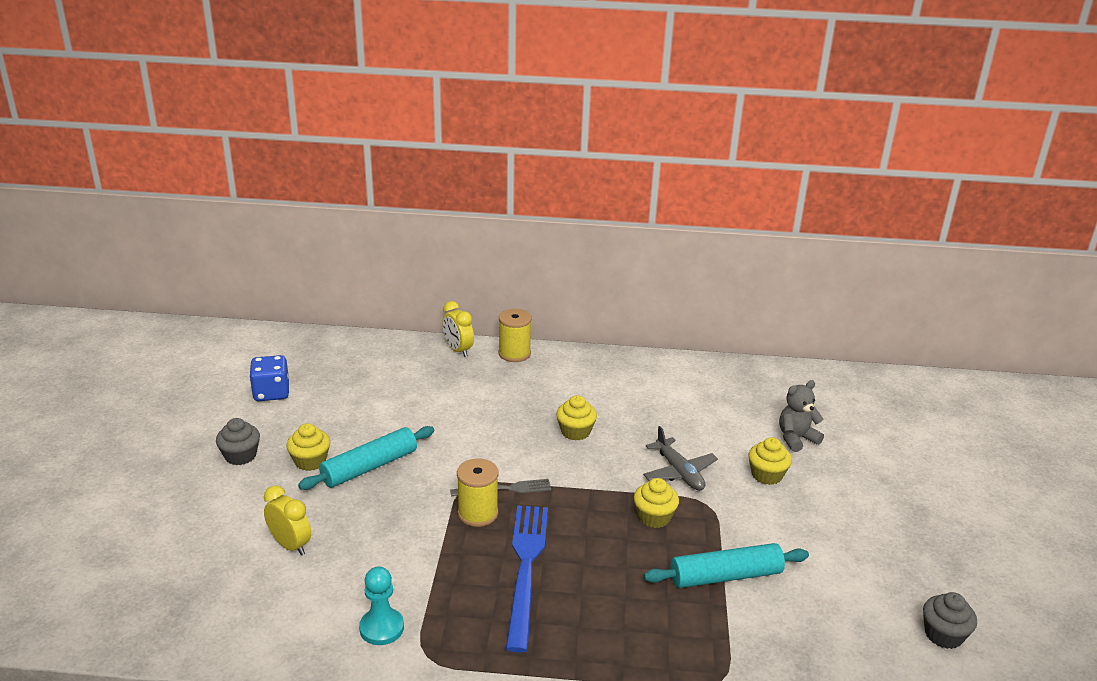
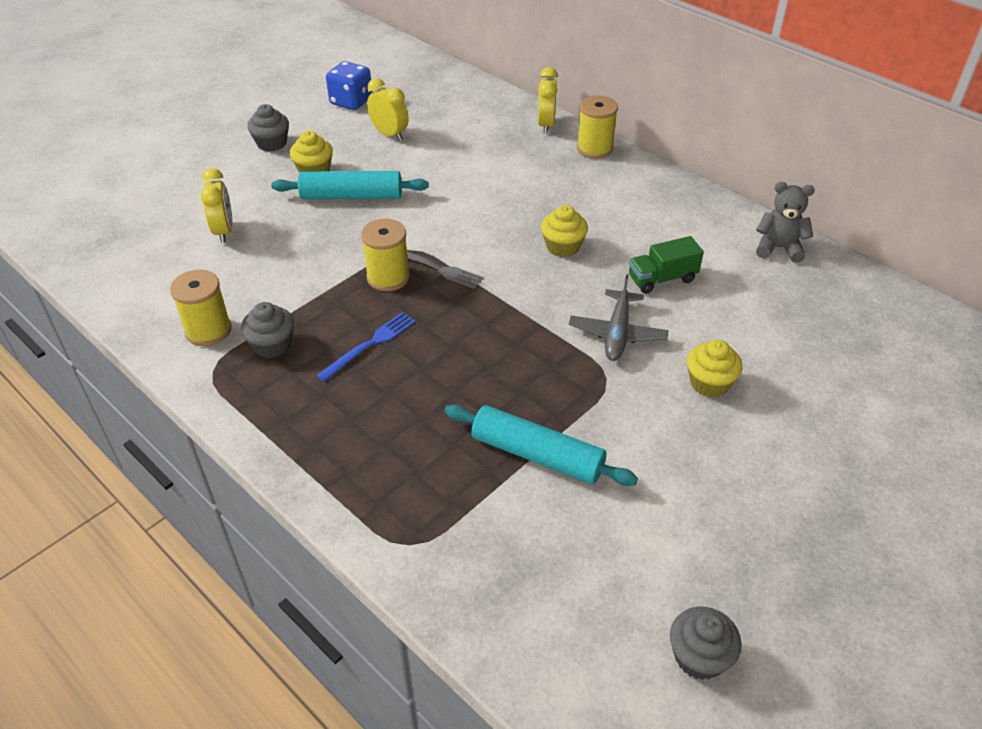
camera: 40 degrees right, 15 degrees up
(340, 406) = (389, 134): none -> yellow clock
(381, 628) = (208, 330): turquoise pawn -> yellow spool
(450, 609) = (272, 345): none -> grey cupcake
(525, 568) = (369, 345): blue fork -> blue fork, size x0.55
(654, 517) = (538, 362): yellow cupcake -> none
(663, 423) = (662, 279): none -> green truck
(796, 439) = (794, 363): grey teddy bear -> grey teddy bear (778, 248)

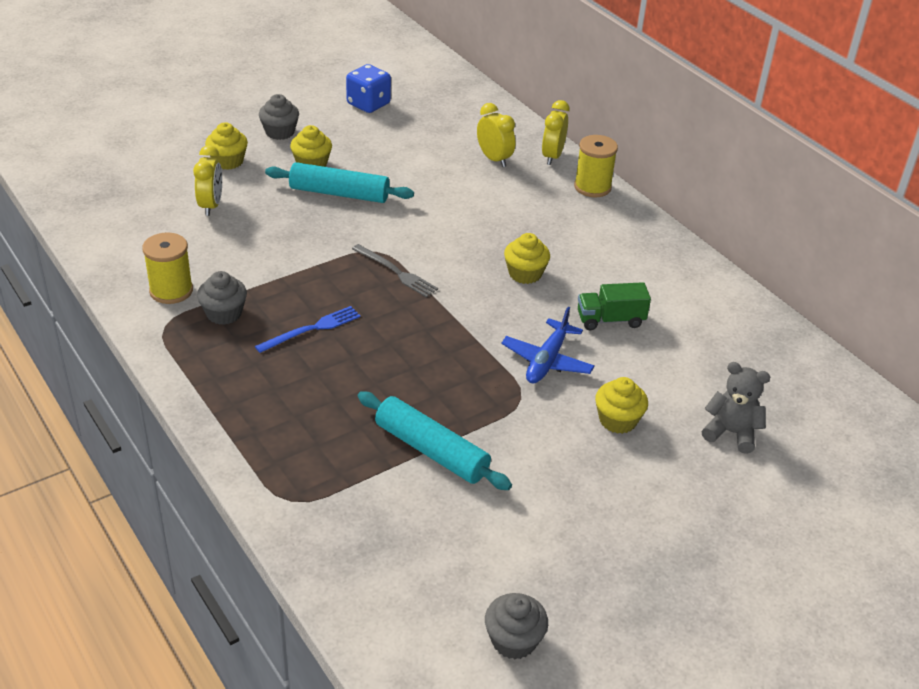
camera: 10 degrees right, 5 degrees down
(228, 182) = (228, 161): none -> yellow cupcake
(388, 277) = (349, 273): yellow spool -> none
(389, 134) = (395, 141): yellow clock -> yellow clock (494, 159)
(617, 333) = (547, 361): grey plane -> blue plane
(778, 248) = (739, 311): grey teddy bear -> grey teddy bear (731, 432)

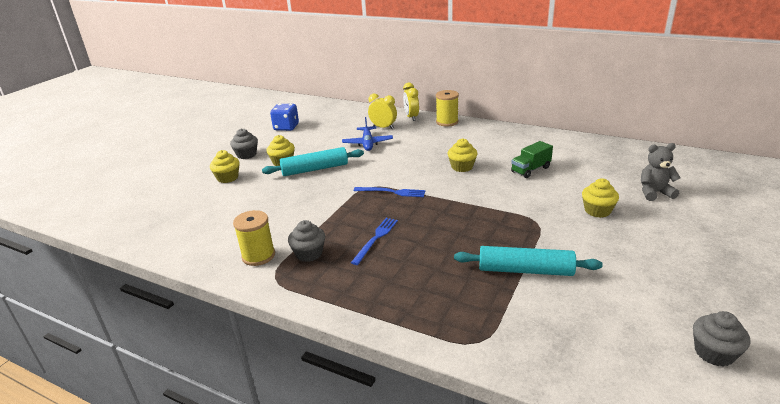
camera: 25 degrees left, 10 degrees down
(211, 206) = (239, 202): yellow clock -> none
(396, 272) = (392, 192): grey fork -> blue fork
(547, 361) = (525, 199): blue plane -> blue plane (367, 143)

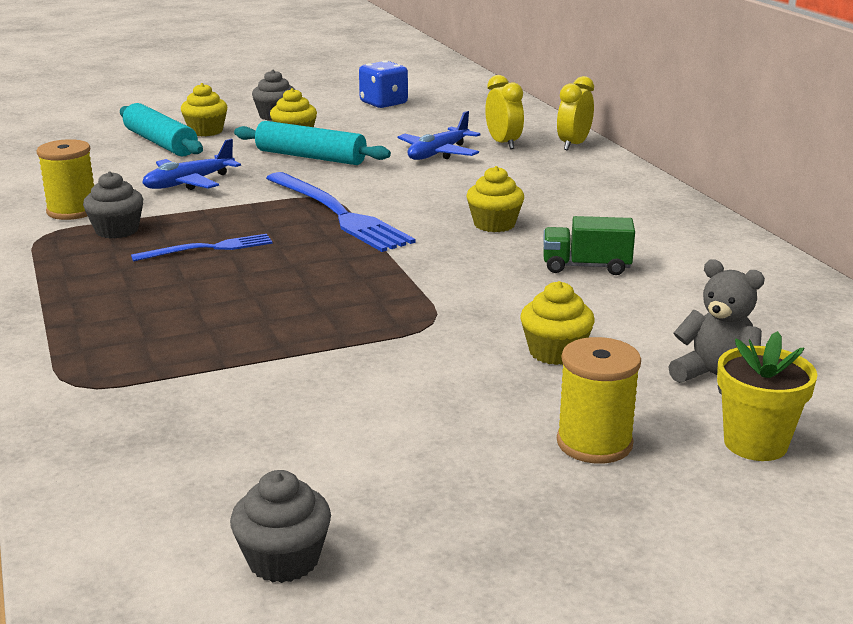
camera: 40 degrees right, 5 degrees down
(286, 210) = (189, 183): none -> blue plane
(392, 192) = (338, 214): blue fork -> blue fork, size x1.80
(447, 122) = (612, 168): yellow spool -> yellow spool (594, 443)
(525, 270) = (286, 357): turquoise rolling pin -> turquoise rolling pin (160, 143)
(711, 211) = (755, 443): none -> yellow flower pot

